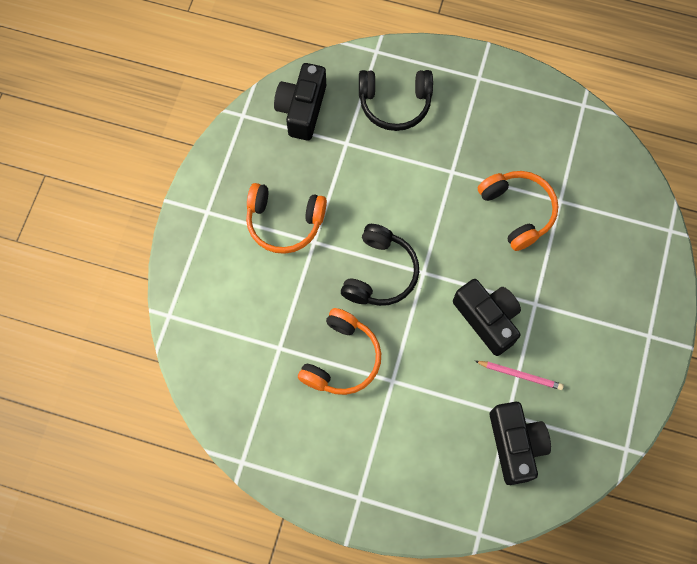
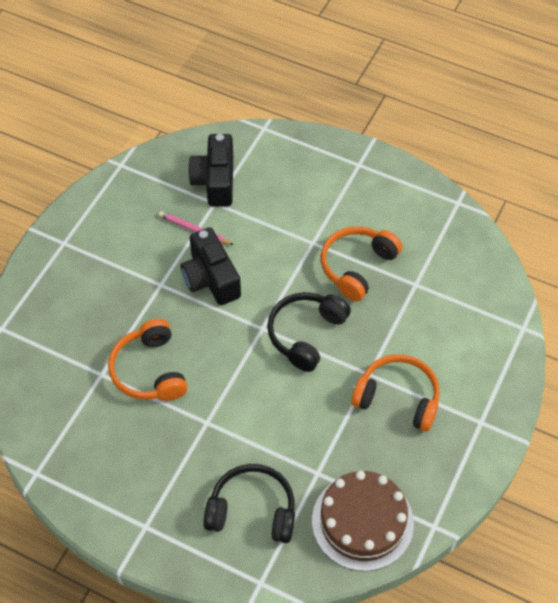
camera: 170 degrees left, 15 degrees down
(302, 109) = (362, 522): black camera -> brown cake

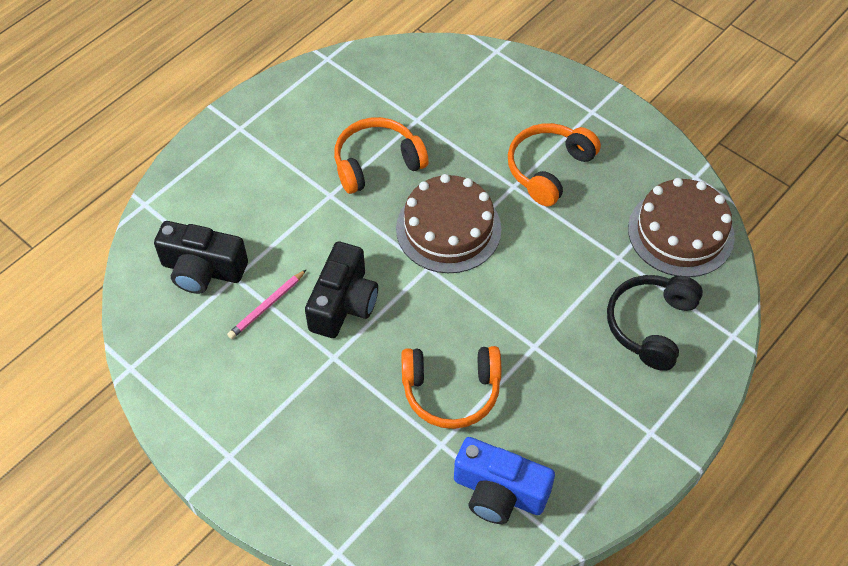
camera: 75 degrees left, 0 degrees up
(68, 422) = (499, 492): none -> blue camera
(210, 278) = (343, 303): black camera -> black camera turned 60 degrees counterclockwise
(306, 334) = (448, 229): black headphones -> brown cake
(357, 266) = (377, 163): orange headphones -> orange headphones turned 105 degrees clockwise

